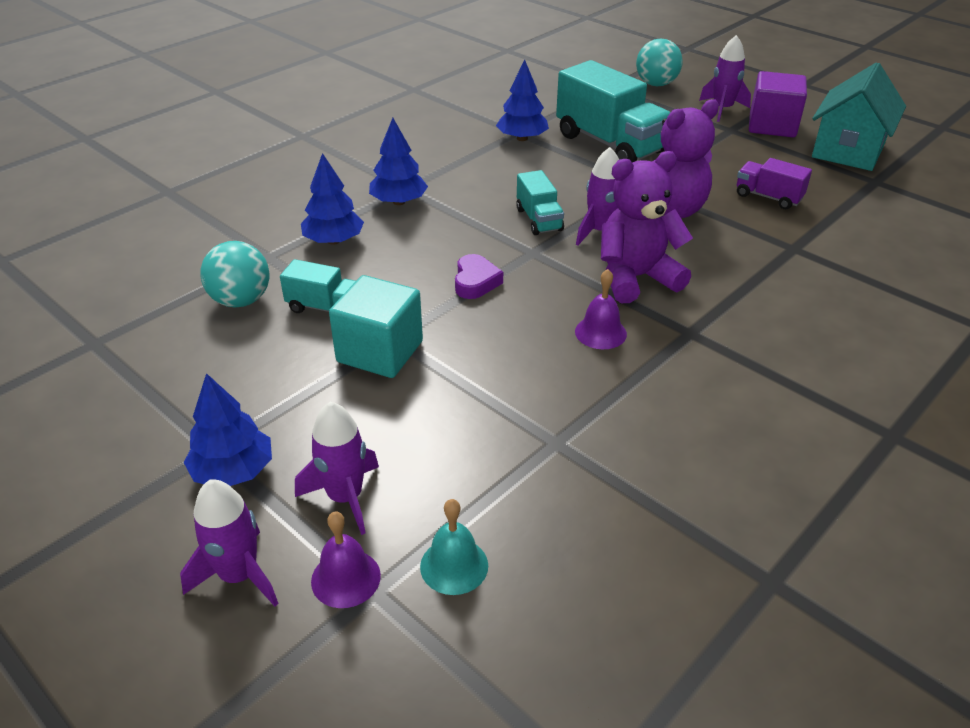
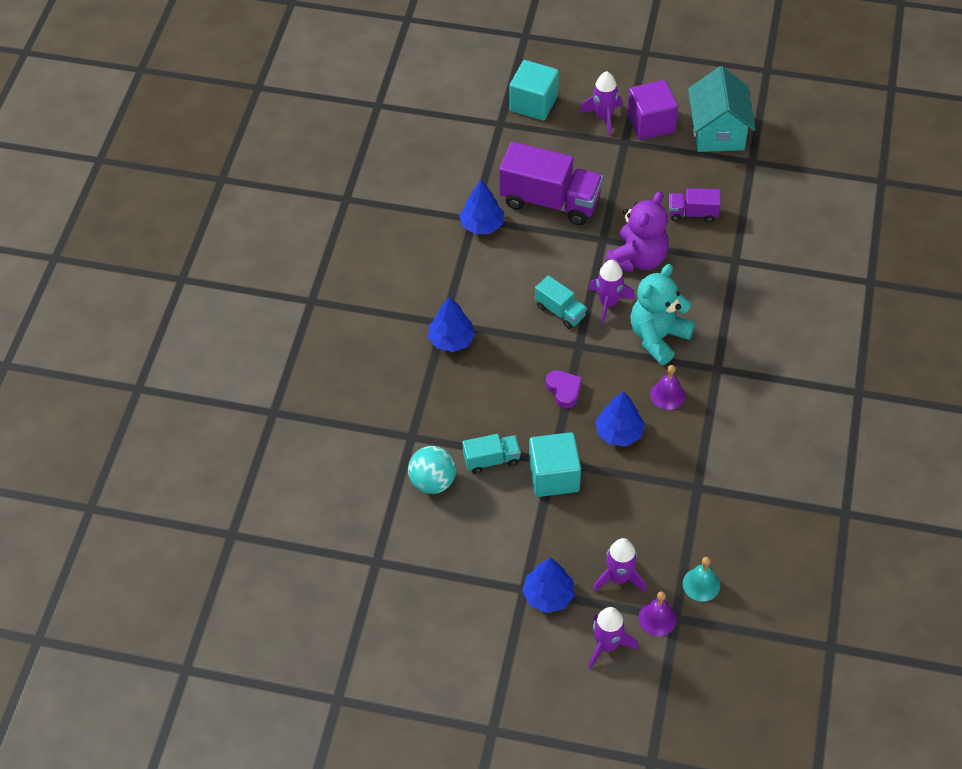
camera: 30 degrees left, 15 degrees up
(334, 241) = (441, 400): blue tree -> blue tree (619, 433)
(610, 144) = (550, 201): turquoise truck -> purple truck
(636, 278) = (658, 337): purple teddy bear -> turquoise teddy bear
(656, 84) = (533, 103): turquoise ball -> turquoise cube

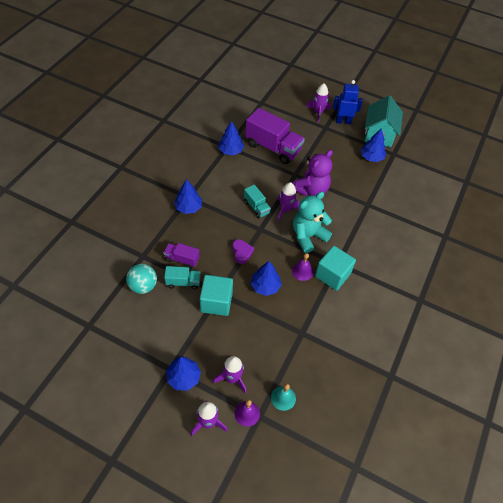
camera: 10 degrees right, 0 degrees up
(533, 103) = (282, 97): turquoise cube -> turquoise cube (332, 275)
(651, 123) = (343, 121): purple cube -> blue robot
(692, 213) = (351, 173): purple truck -> purple truck (182, 259)
(717, 177) = (371, 157): none -> blue tree

